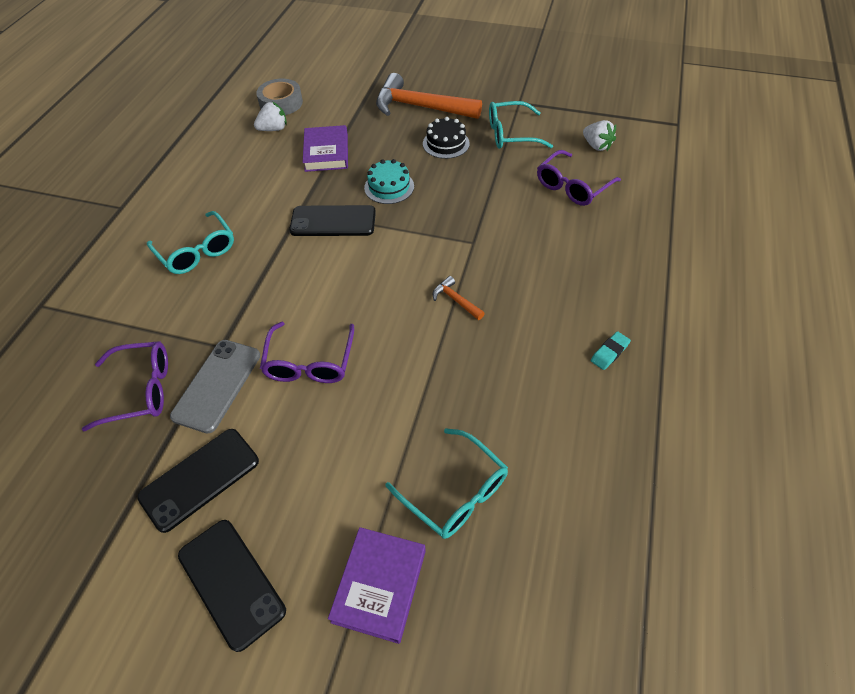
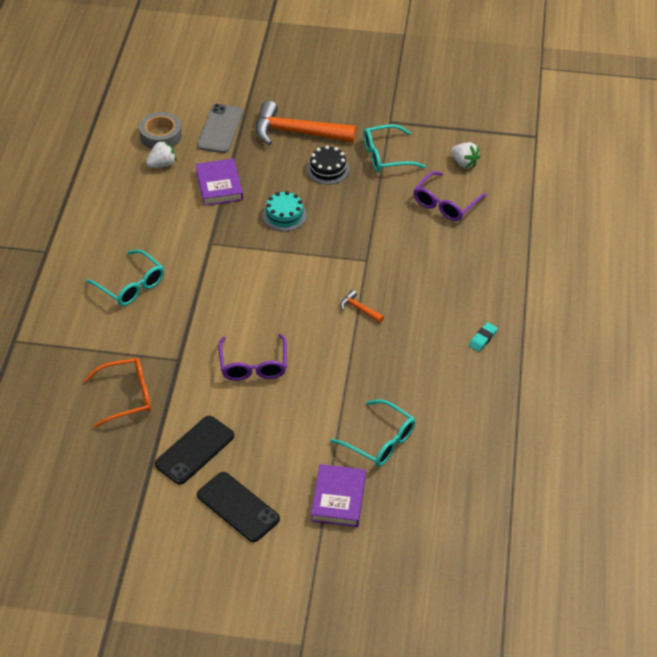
camera: 10 degrees left, 5 degrees down
(141, 390) = (126, 396): purple glasses -> orange glasses
(217, 385) = (185, 388): grey phone -> grey phone (220, 129)
(333, 221) = (242, 250): black phone -> none

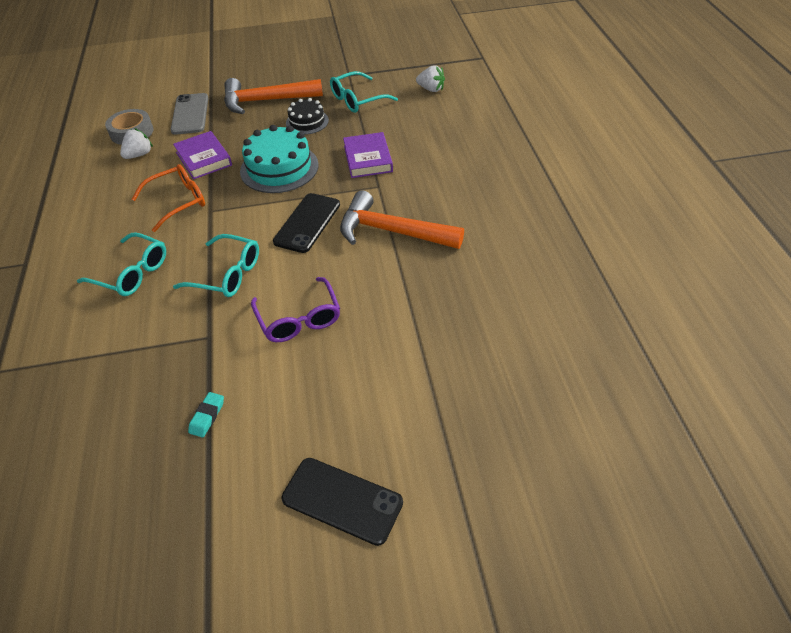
camera: 15 degrees left, 0 degrees up
(126, 396) = (155, 398): orange glasses -> orange glasses (178, 202)
(194, 450) = (260, 440): black phone -> black phone (307, 223)
(284, 215) = (279, 168): turquoise cake -> turquoise cake, size x1.69
(338, 498) = (464, 447): purple book -> purple book (368, 159)
(359, 309) = (391, 231): orange hammer -> orange hammer, size x2.36
(380, 441) = (479, 361): turquoise glasses -> turquoise glasses (227, 274)
(445, 204) = (431, 123): purple glasses -> none
(483, 339) = (531, 226): turquoise eraser -> turquoise eraser (207, 416)

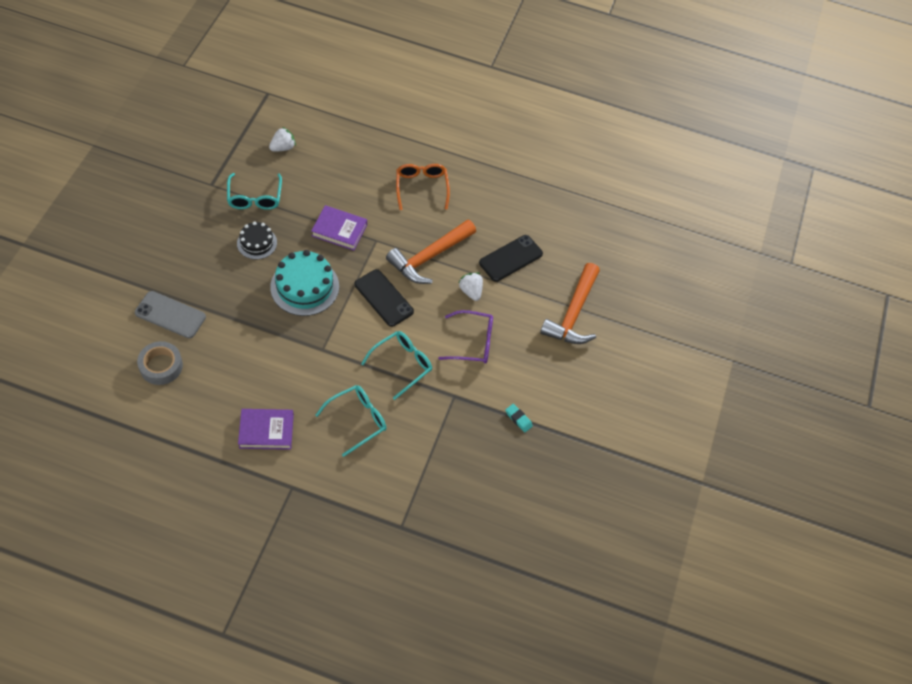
camera: 70 degrees left, 10 degrees up
(139, 155) = (203, 371): white strawberry -> white strawberry (471, 291)
(178, 202) = (294, 365): orange glasses -> orange glasses (421, 187)
(204, 159) = (249, 329): purple book -> purple book (266, 431)
(266, 101) = (199, 256): orange hammer -> orange hammer (573, 314)
(342, 500) = (612, 379): black phone -> black phone (511, 258)

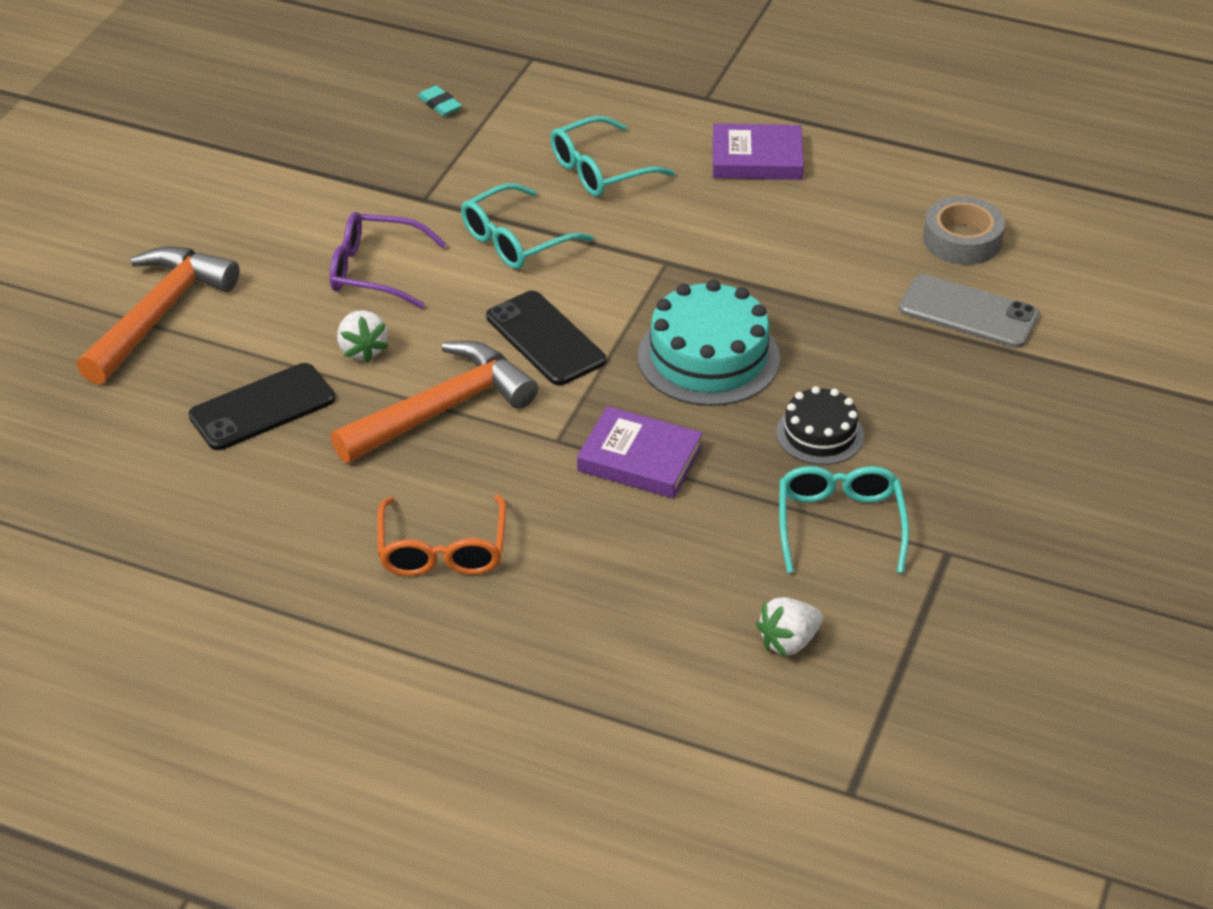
camera: 170 degrees left, 15 degrees down
(518, 419) = (314, 170): turquoise eraser -> turquoise eraser (439, 105)

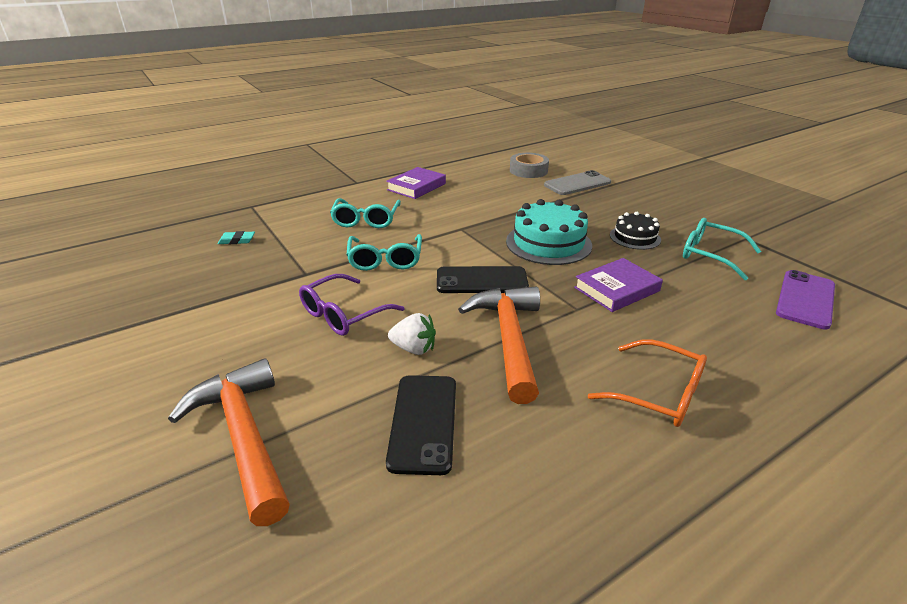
camera: 55 degrees left, 10 degrees down
(788, 642) = (805, 299): white strawberry -> purple phone

